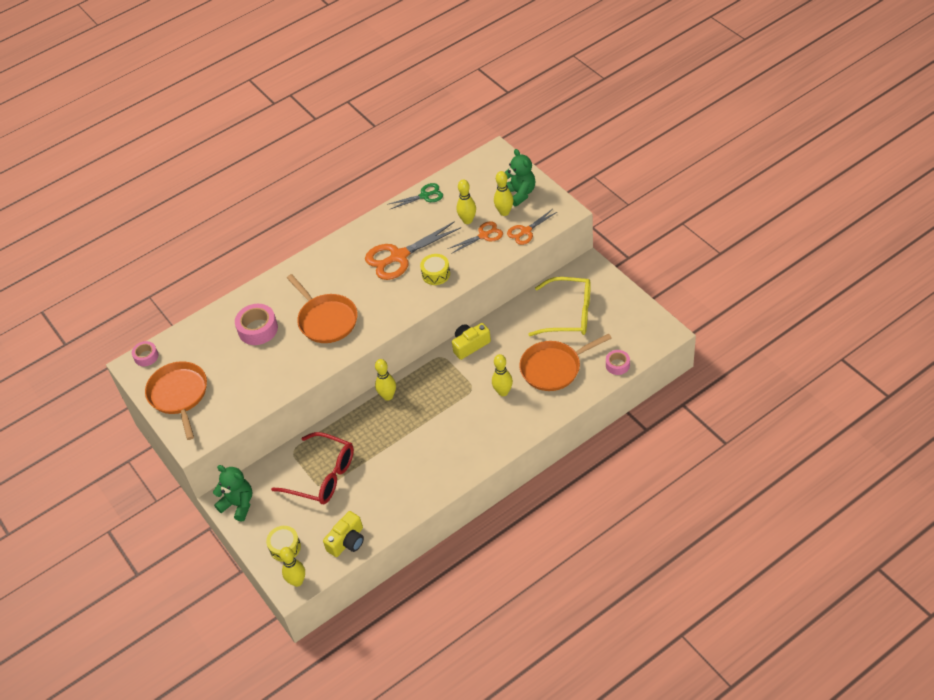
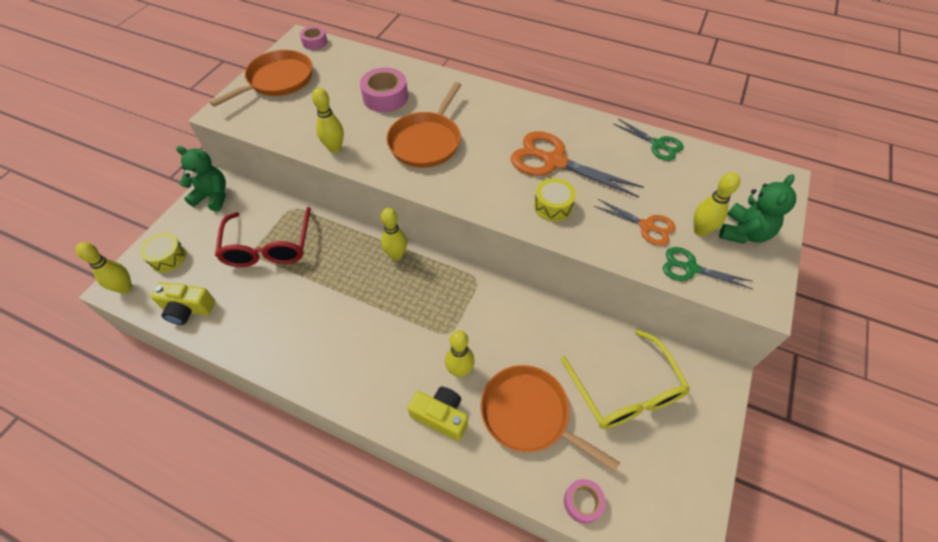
camera: 55 degrees right, 5 degrees up
(238, 504) = (213, 197): green teddy bear -> green teddy bear turned 75 degrees counterclockwise
(467, 220) = (656, 199): yellow bowling pin -> yellow bowling pin (335, 148)
(470, 345) = (509, 301): yellow camera -> yellow camera (441, 416)
(525, 231) = (690, 268): orange scissors -> green scissors

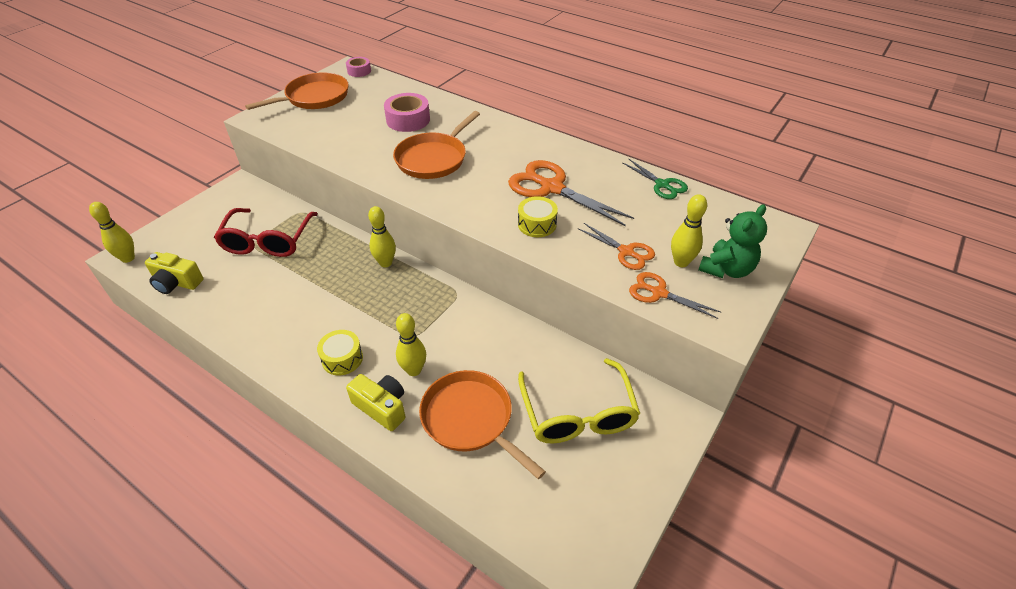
camera: 10 degrees right, 10 degrees down
(168, 257) = (174, 238): yellow drum -> yellow drum (342, 359)
(213, 197) = (232, 194): green teddy bear -> none
(335, 148) = (346, 155): yellow bowling pin -> none
(582, 502) = (500, 507): pink tape -> none
(690, 268) = (658, 293): green scissors -> orange scissors

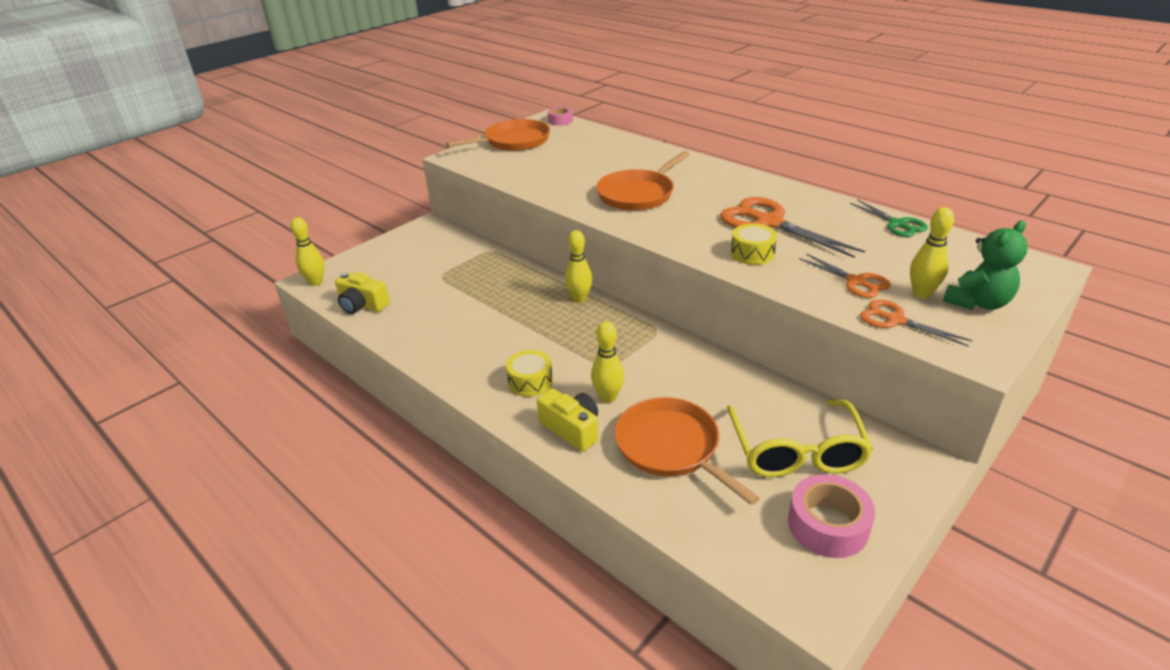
camera: 10 degrees right, 10 degrees down
(267, 241) = (456, 274): red glasses -> none
(408, 120) = (611, 161): pink tape -> pink tape (827, 525)

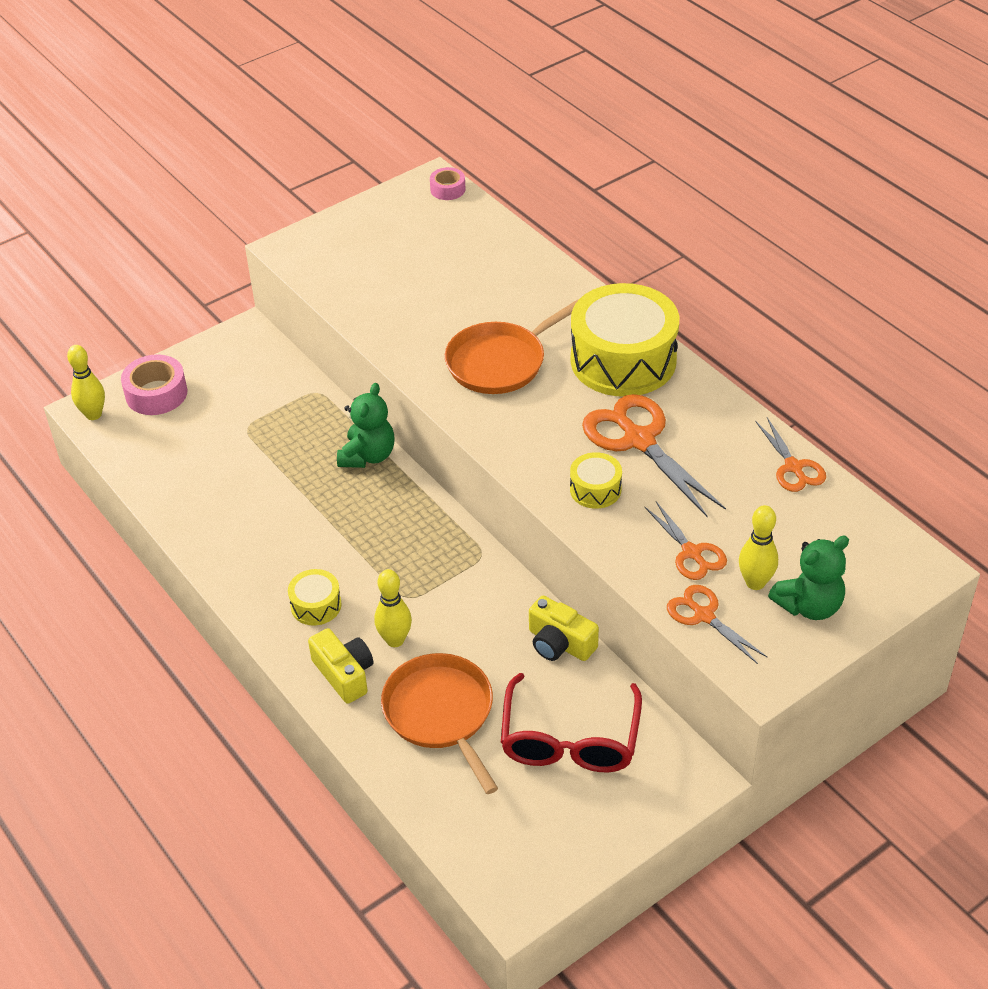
camera: 10 degrees right, 10 degrees up
(362, 305) = (145, 461): yellow camera -> yellow camera (560, 643)
(514, 141) = (373, 227): orange pan -> none
(542, 281) = (368, 456): none -> green teddy bear
(579, 299) = (405, 491): yellow bowling pin -> none
(729, 184) = (623, 360): none -> yellow drum
(796, 451) = (570, 740): yellow glasses -> red glasses
(827, 525) = (562, 825): pink tape -> pink tape (156, 393)
(897, 224) = (793, 467): green scissors -> orange scissors

